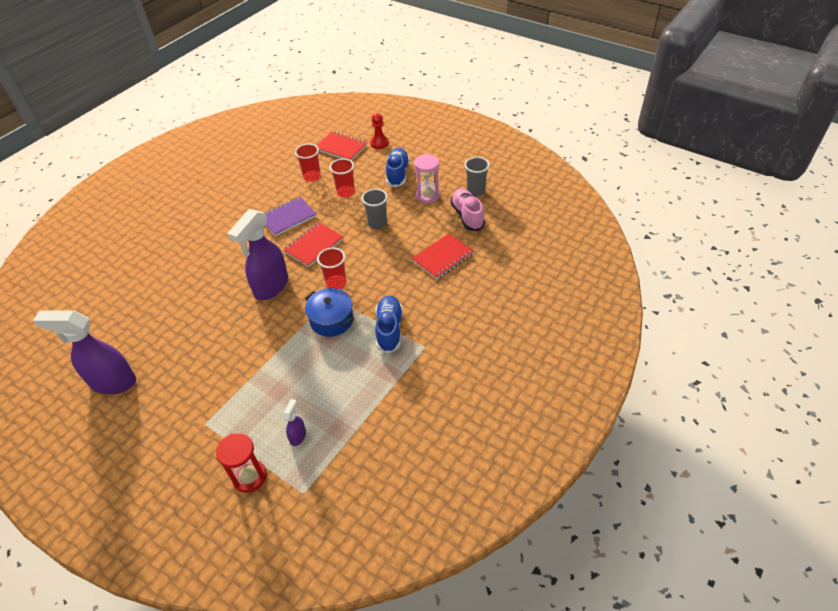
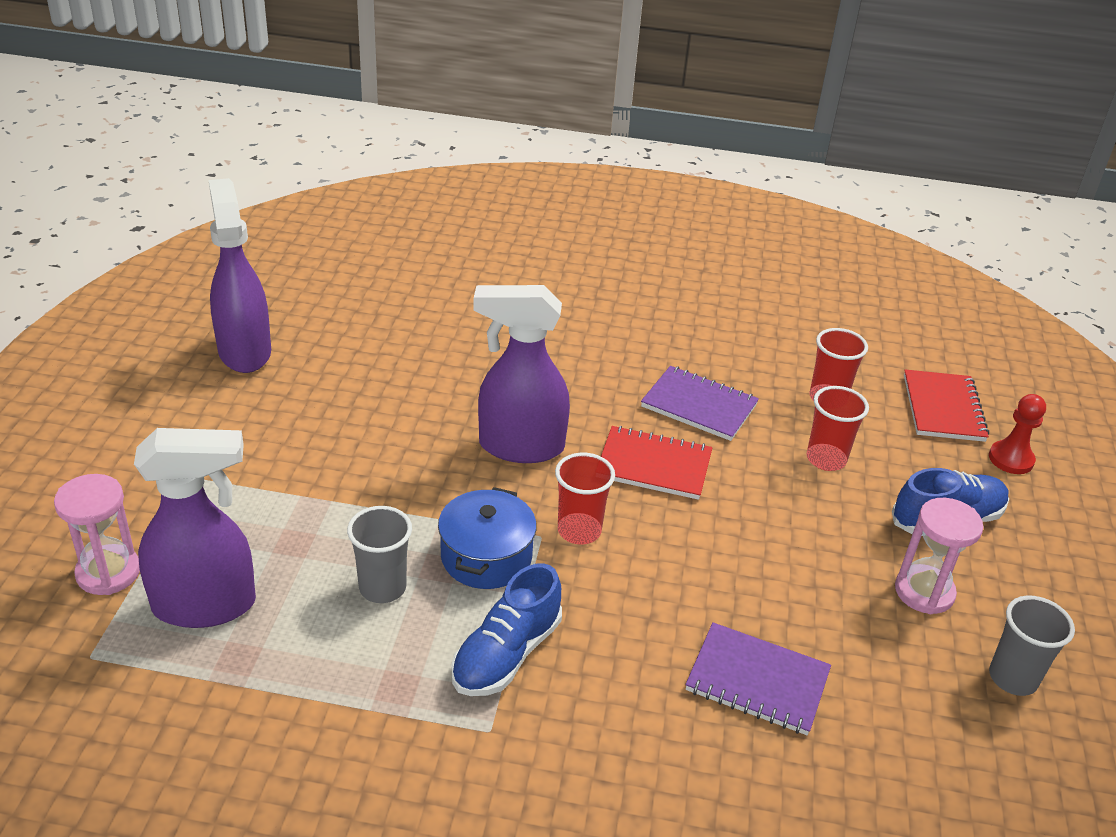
camera: 60 degrees right, 10 degrees down
(249, 477) = (108, 572): red hourglass -> pink hourglass
(298, 436) = (206, 605): purple spray bottle -> purple spray bottle, size x2.28
(377, 223) = (777, 537): grey cup -> grey cup (382, 588)
(389, 329) = (506, 654): blue shoe -> blue shoe turned 150 degrees clockwise
(443, 257) = (757, 681): red notebook -> purple notebook
(467, 216) = (918, 687): pink shoe -> none

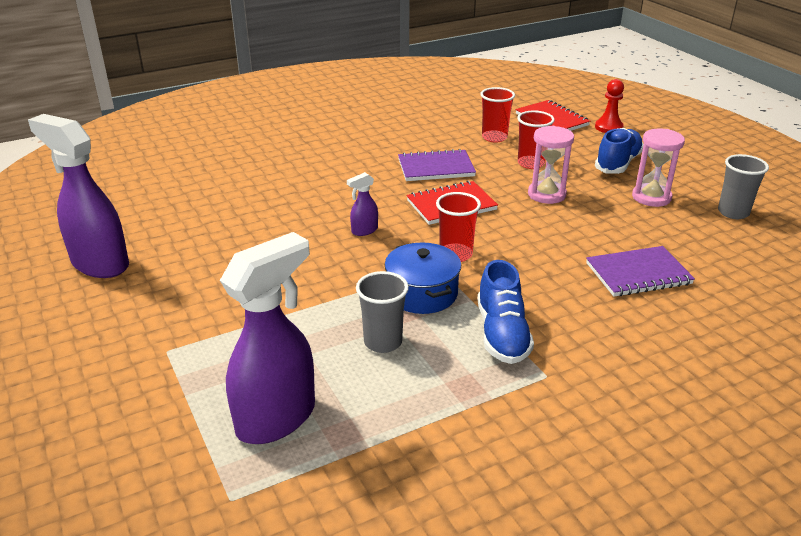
camera: 35 degrees left, 5 degrees down
(108, 572) = (172, 442): pink hourglass -> pink hourglass (546, 194)
(520, 446) = (364, 231): purple spray bottle -> purple spray bottle, size x0.44

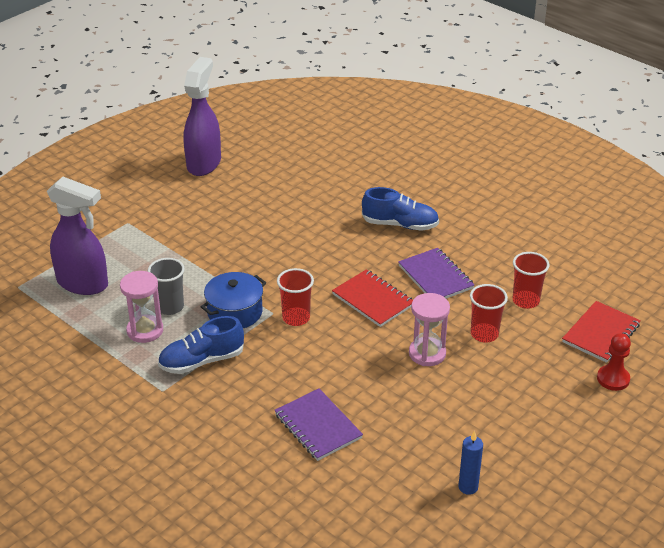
camera: 70 degrees right, 5 degrees up
(364, 231) = (306, 263): purple spray bottle -> none
(618, 163) = (525, 394): blue shoe -> blue shoe (400, 224)
(651, 197) = (464, 425): pink hourglass -> pink hourglass (145, 330)
(733, 212) = (468, 487): grey cup -> blue candle

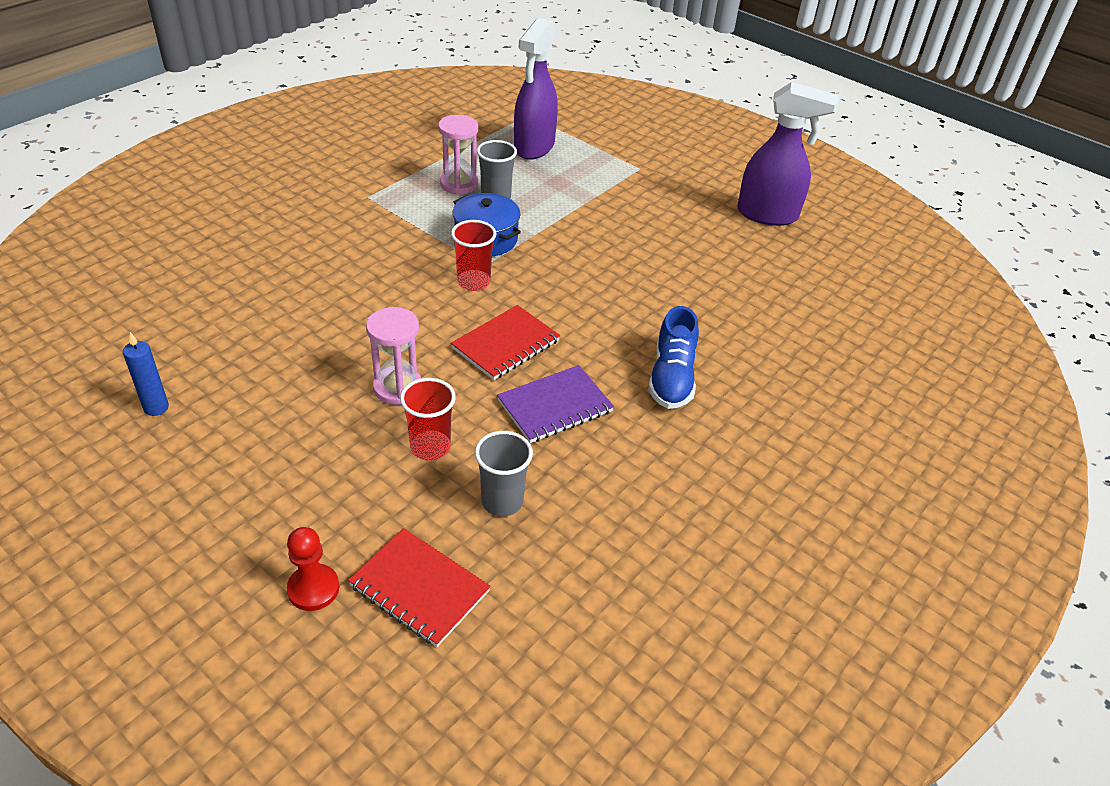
camera: 85 degrees right, 5 degrees up
(202, 361) = (408, 219): blue shoe -> none
(318, 426) = (290, 294): purple notebook -> none
(525, 301) = (502, 501): red cup -> grey cup

